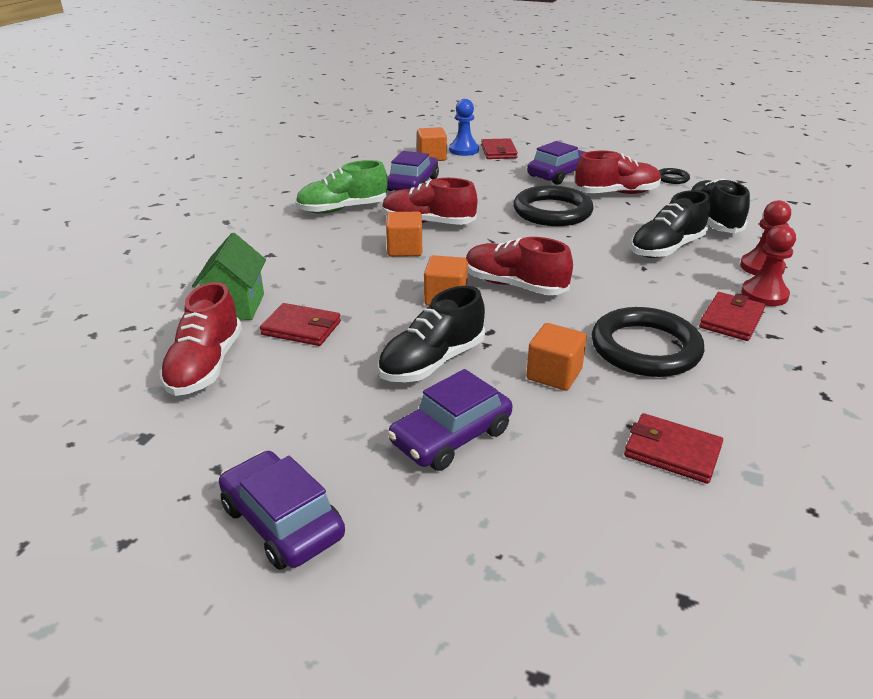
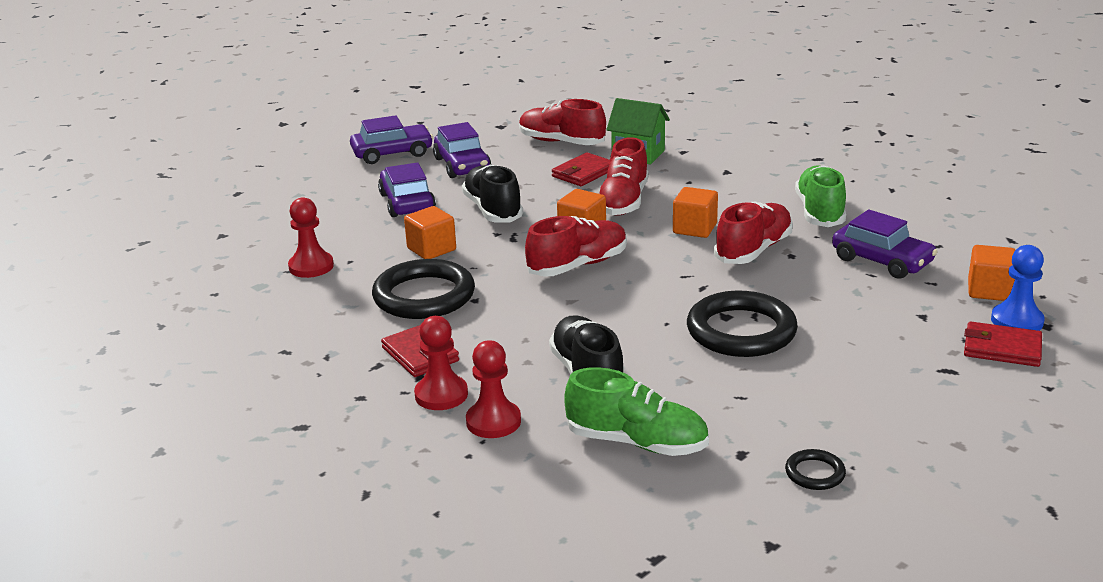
camera: 115 degrees right, 5 degrees down
(558, 174) = (877, 373): purple car -> purple car (462, 165)
(616, 193) = (777, 398): red shoe -> red shoe (623, 202)
(672, 451) = (311, 266): red wallet -> red pawn
(712, 221) = (637, 442): black shoe -> green shoe

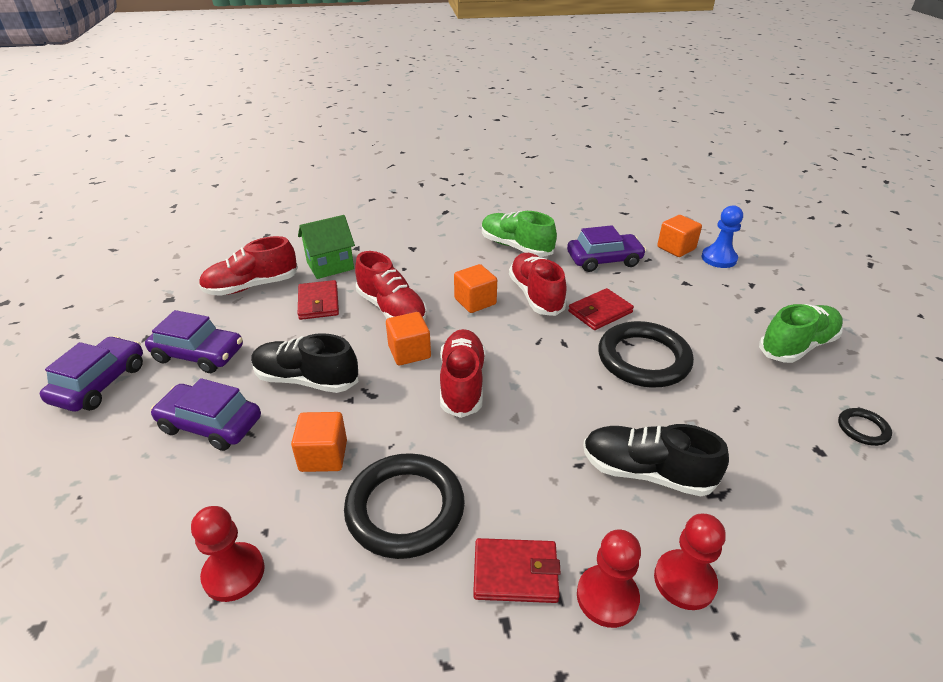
camera: 55 degrees left, 10 degrees up
(637, 442) = (774, 499): green shoe -> green shoe (797, 346)
(1002, 348) = (746, 279): red wallet -> red wallet (600, 312)

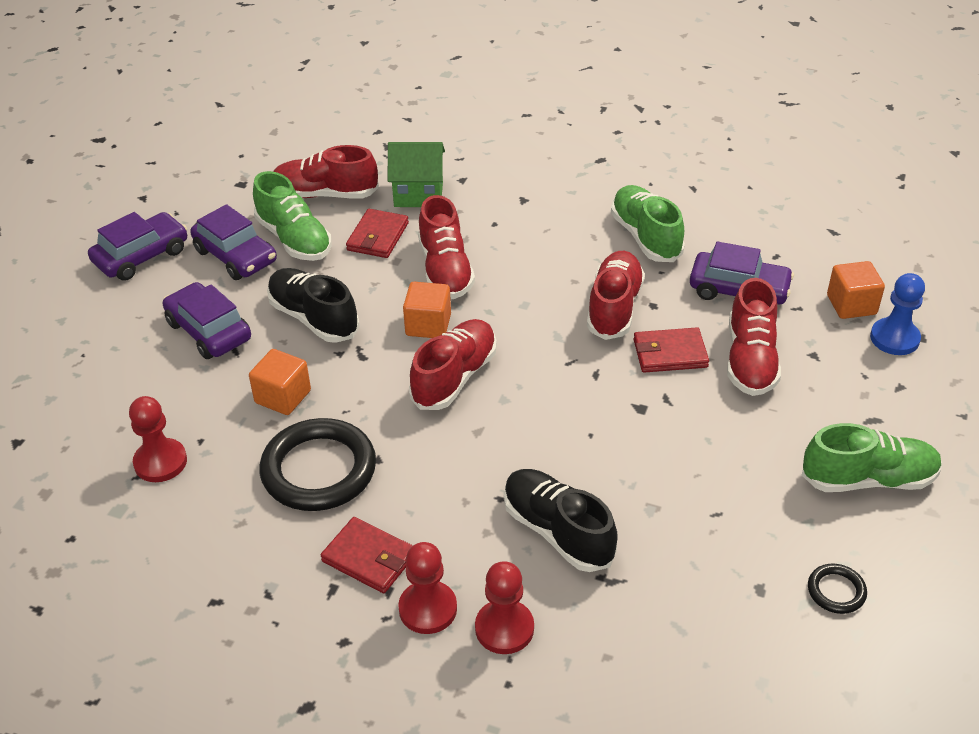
camera: 30 degrees right, 5 degrees up
(246, 325) = (294, 239): none -> green shoe
(475, 301) = (540, 291): orange cube -> none
(643, 359) = (667, 424): black ring -> none
(653, 298) = (750, 360): none -> red shoe

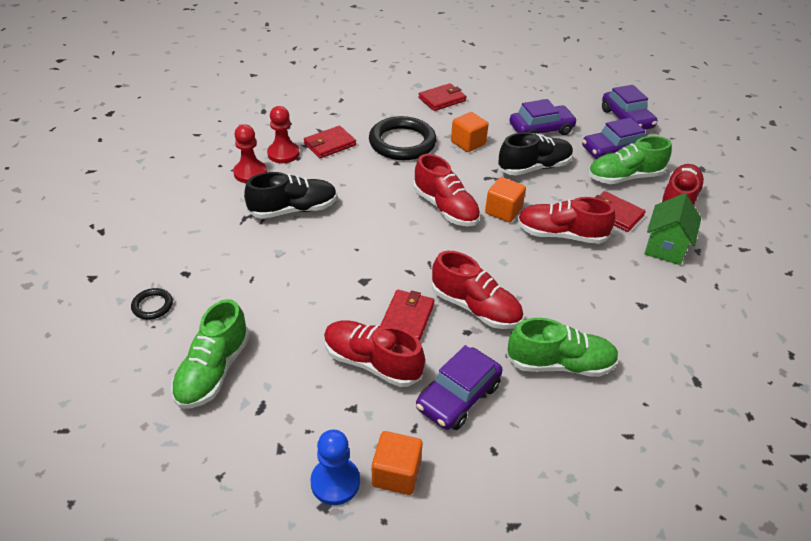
camera: 110 degrees right, 0 degrees up
(160, 462) = (442, 99): red pawn -> red wallet

